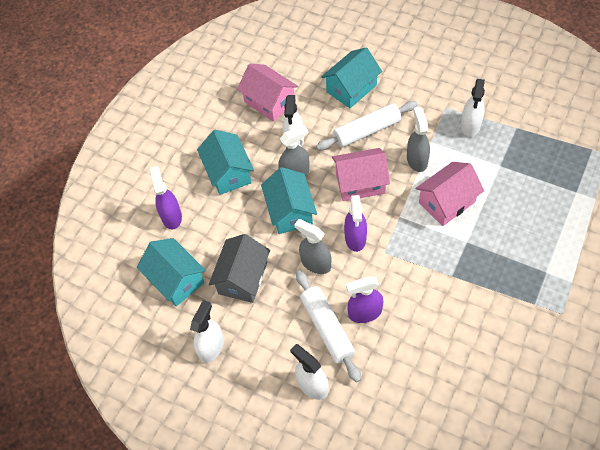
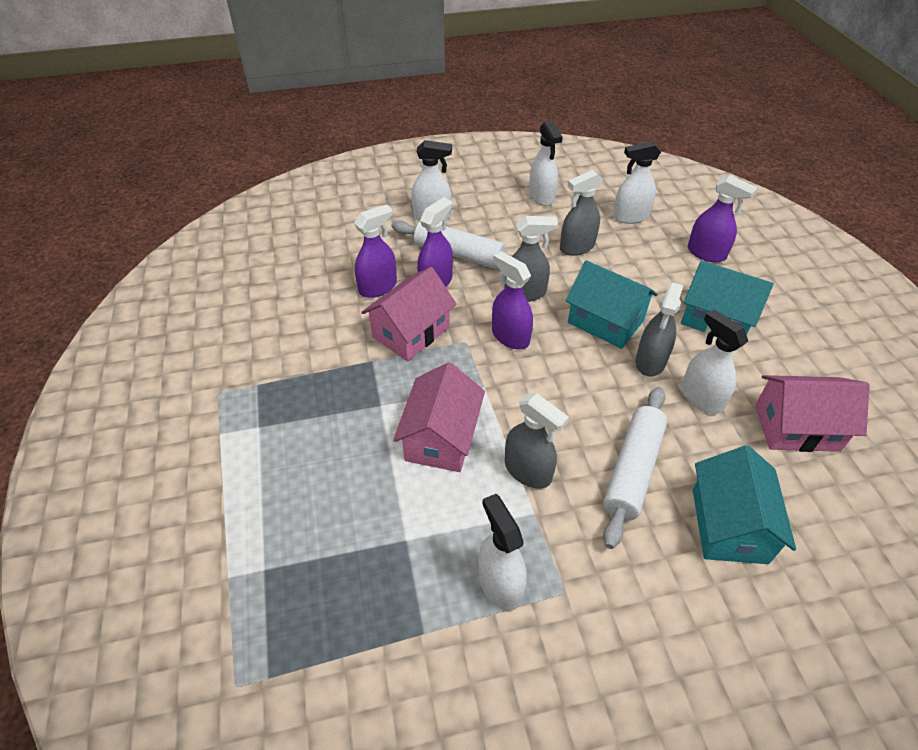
camera: 135 degrees right, 10 degrees down
(176, 280) = (630, 217): turquoise house -> white spray bottle
(243, 278) = (577, 247): grey house -> grey spray bottle
(360, 183) = (567, 396): pink house -> pink house (411, 332)
(407, 335) = (378, 287): none -> purple spray bottle

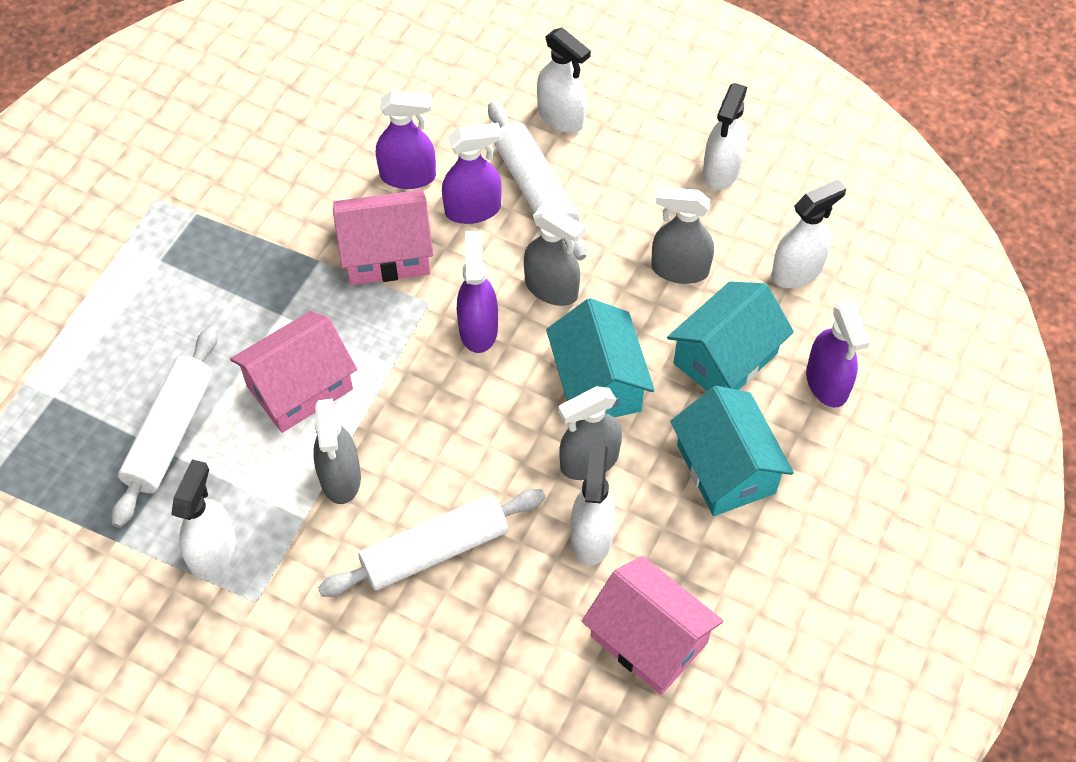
camera: 40 degrees right, 10 degrees up
(382, 528) = (170, 433): none -> white rolling pin
(630, 217) = (797, 271): white spray bottle -> white spray bottle turned 120 degrees clockwise
(729, 525) = (459, 665): turquoise house -> turquoise house (725, 358)

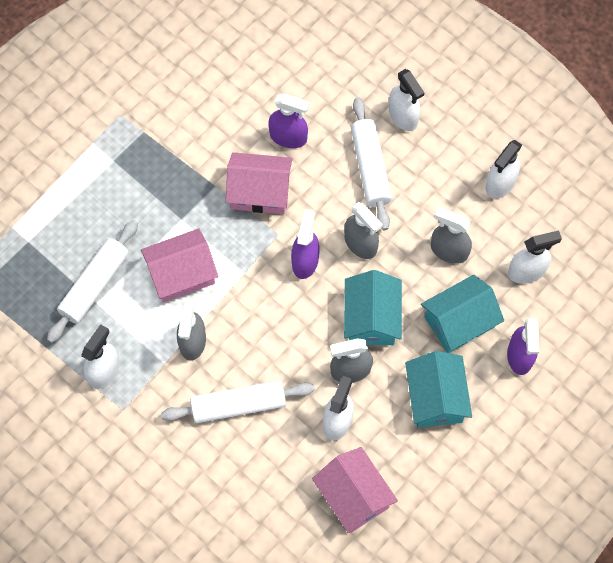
camera: 15 degrees right, 10 degrees up
(473, 210) = (325, 173): purple spray bottle -> none

